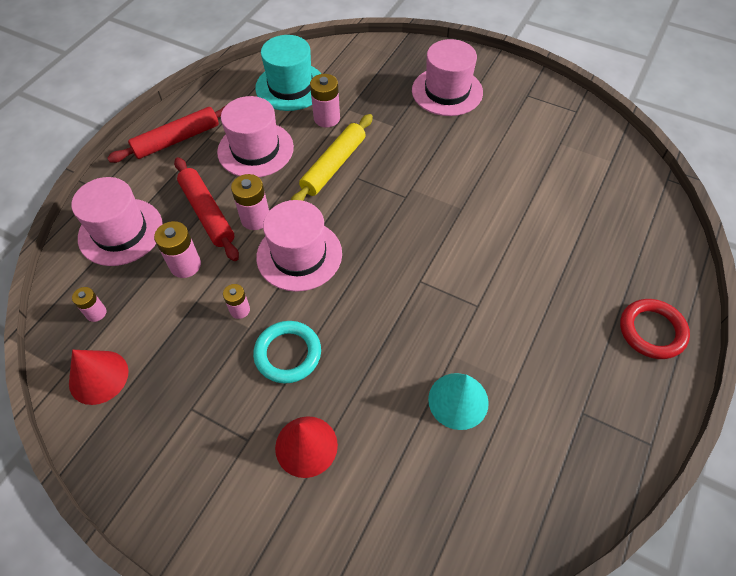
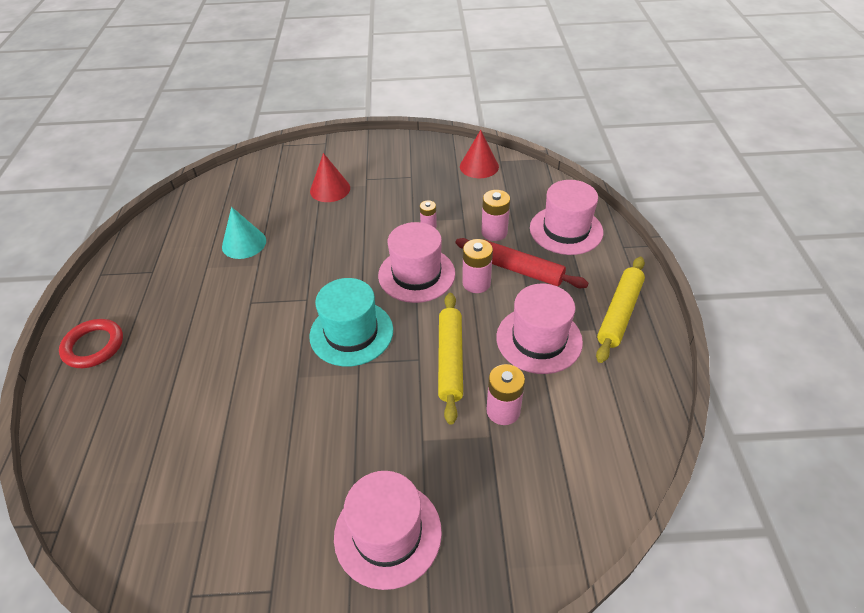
camera: 150 degrees right, 10 degrees down
(96, 313) = (519, 187): pink battery -> none
(177, 139) = (619, 313): red rolling pin -> yellow rolling pin
(288, 354) = (374, 219): turquoise ring -> none
(290, 86) = (582, 433): turquoise hat -> turquoise hat (351, 333)

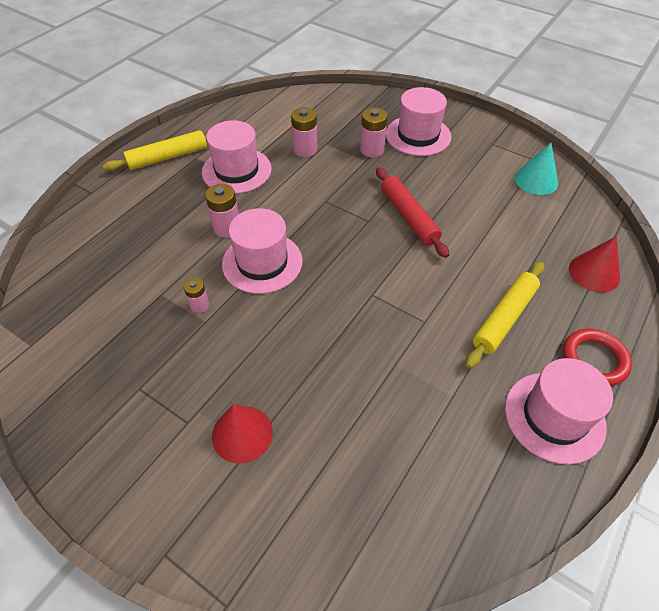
camera: 145 degrees left, 5 degrees up
(244, 243) = (395, 406): turquoise cone -> turquoise cone (536, 180)
(351, 333) = (356, 244): turquoise hat -> none
(450, 360) = (305, 189): yellow rolling pin -> yellow rolling pin (504, 318)
(479, 166) = (59, 352): red cone -> red cone (594, 273)
(494, 232) = (156, 262): pink battery -> pink battery (372, 150)
(518, 269) = (184, 220): red rolling pin -> red rolling pin (409, 217)
(566, 230) = (103, 229): pink hat -> pink hat (554, 416)

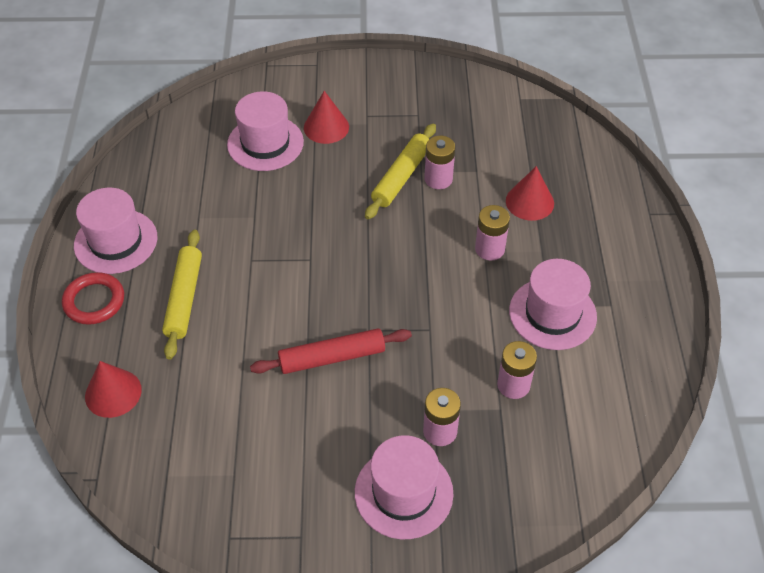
camera: 145 degrees right, 0 degrees up
(155, 245) = (529, 202): none -> red cone
(168, 157) = (637, 289): yellow rolling pin -> yellow rolling pin (401, 177)
(199, 305) = (438, 179): pink battery -> pink battery, size x1.61
(262, 262) = (426, 236): pink hat -> pink hat (265, 143)
(409, 217) = (332, 357): red rolling pin -> red rolling pin turned 45 degrees counterclockwise
(536, 180) = (217, 497): turquoise cone -> none

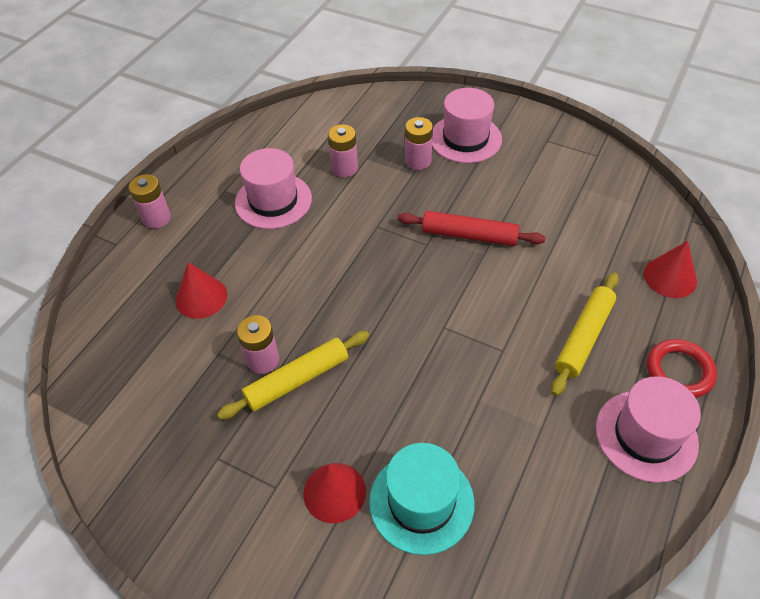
camera: 150 degrees left, 0 degrees up
(265, 143) = (421, 502): pink hat -> turquoise hat
(489, 249) = (275, 269): pink battery -> pink battery (156, 218)

